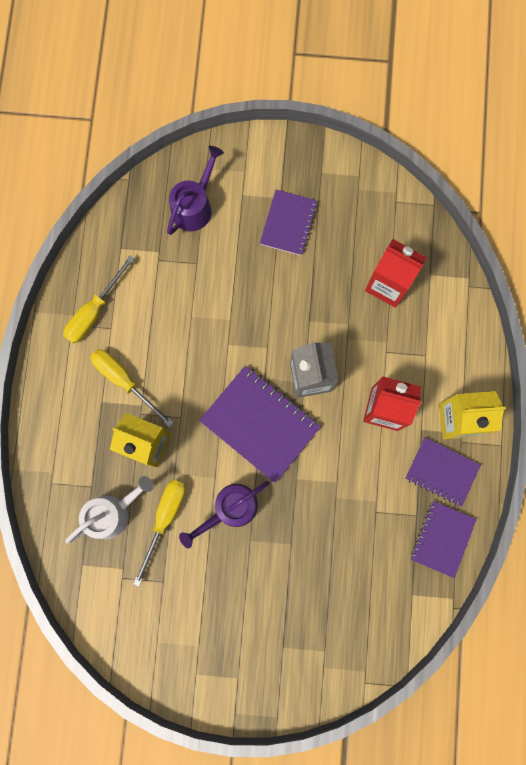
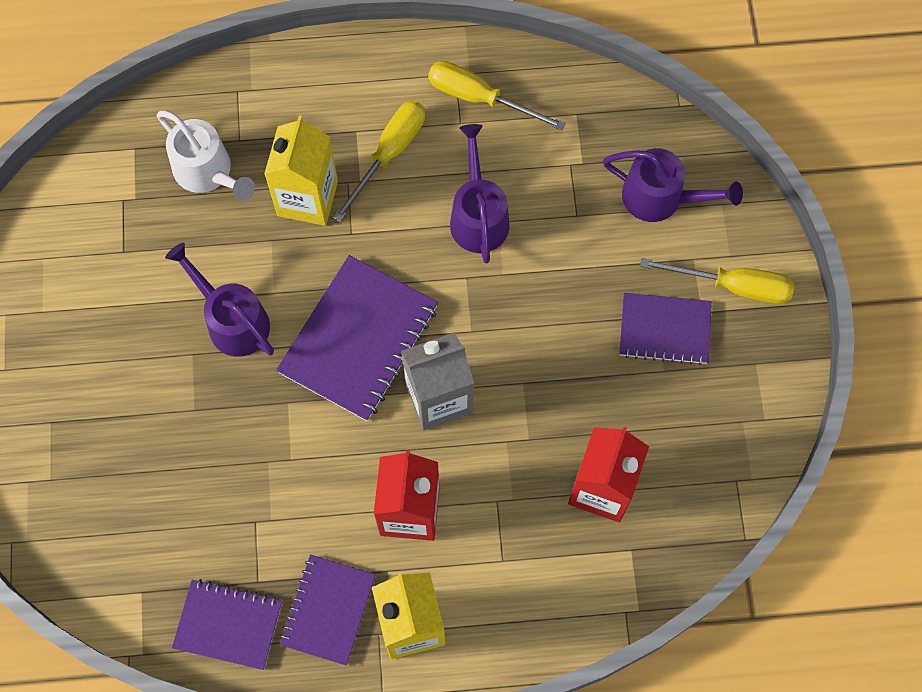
camera: 80 degrees right, 10 degrees down
(165, 519) = (208, 238): yellow screwdriver -> yellow screwdriver (733, 286)
(184, 328) = (478, 215): none -> purple watering can

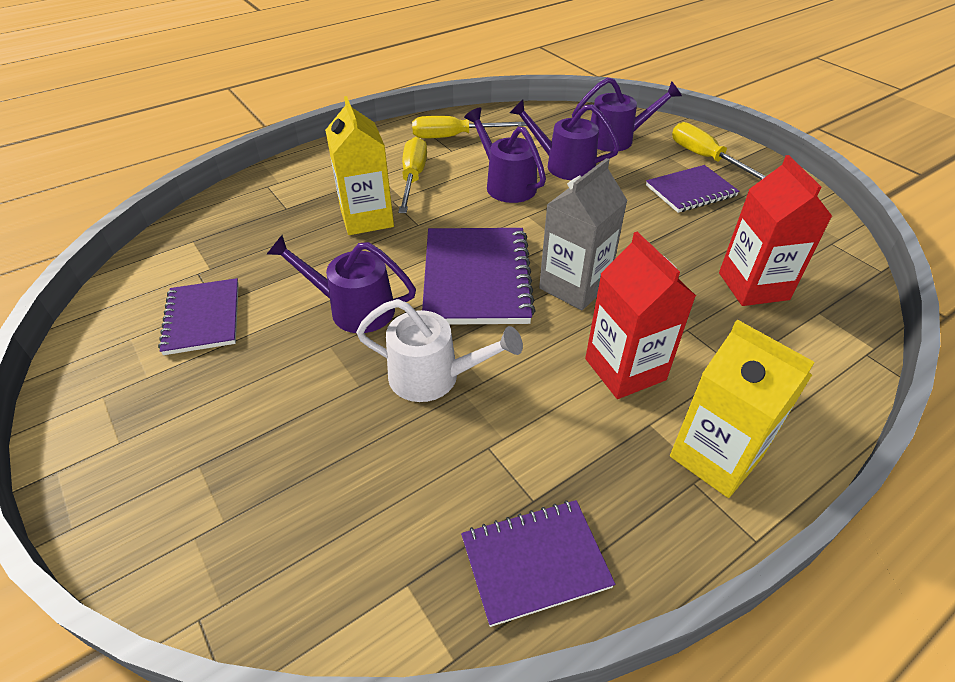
camera: 30 degrees left, 25 degrees down
(208, 172) = (270, 232): white watering can -> white watering can (434, 377)
(328, 610) = (627, 487): purple notebook -> purple notebook (202, 318)
(563, 214) = (563, 165): none -> purple watering can
(733, 286) = (706, 158): yellow screwdriver -> yellow screwdriver turned 105 degrees counterclockwise

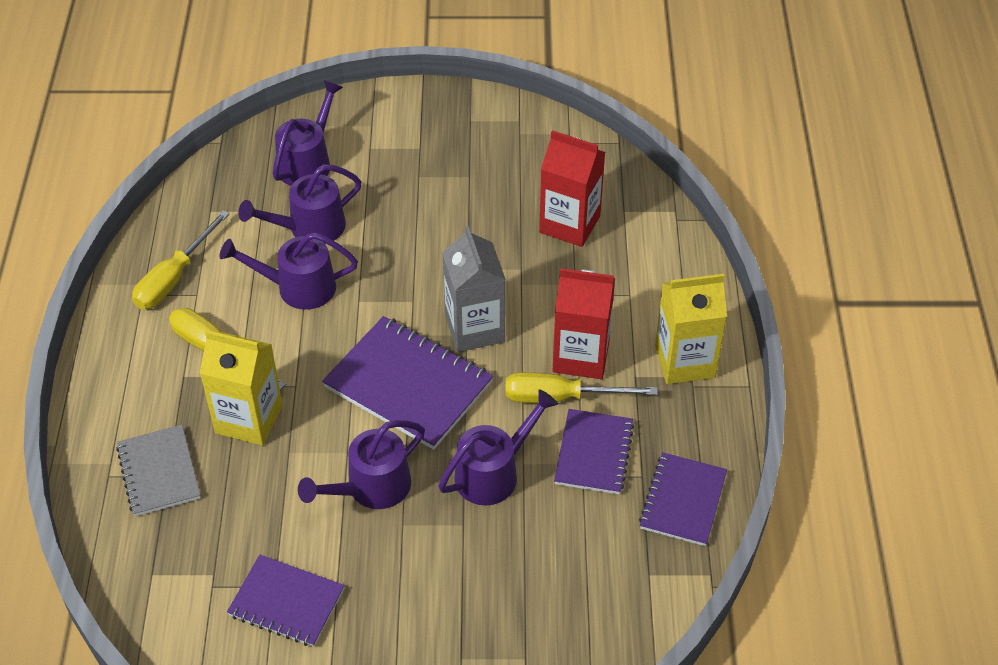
camera: 55 degrees left, 5 degrees up
(286, 203) = (159, 472): none -> grey notebook
(434, 377) = (494, 472): white watering can -> purple watering can
(690, 191) = (432, 172): purple notebook -> purple notebook (594, 453)
(706, 158) = (399, 126): yellow screwdriver -> yellow screwdriver (561, 397)

